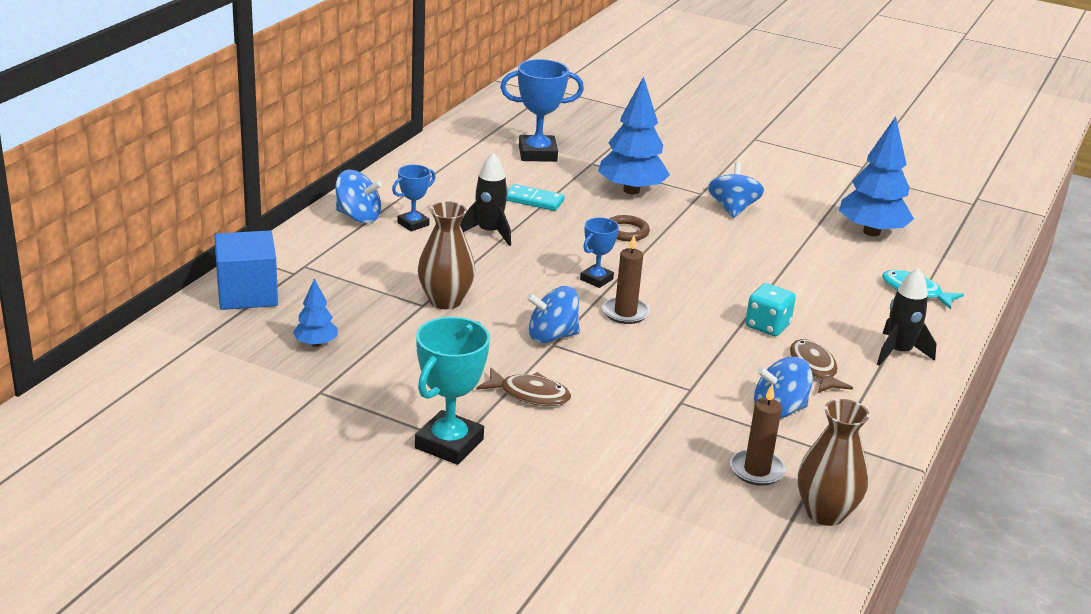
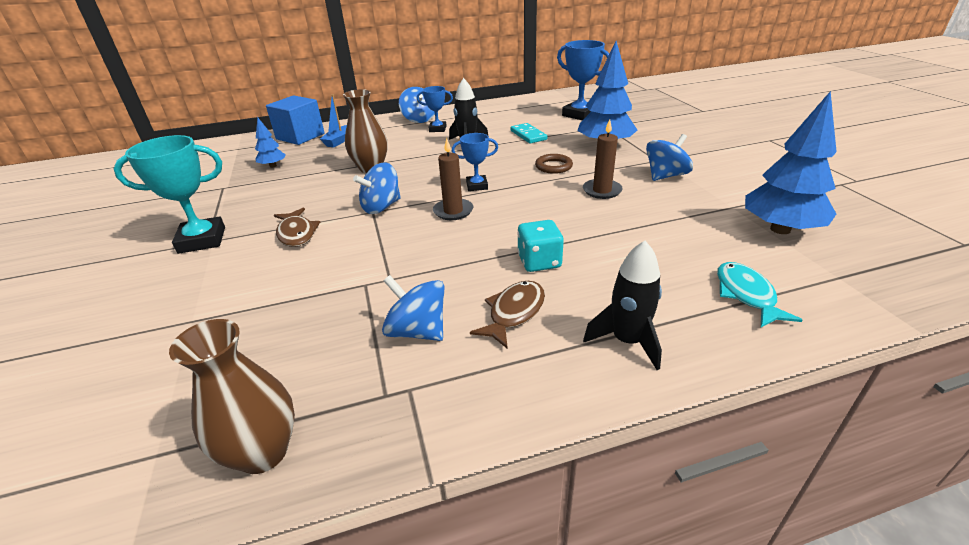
camera: 50 degrees right, 5 degrees up
(321, 281) = (339, 141): none -> blue boat
(552, 336) = (381, 207): blue spinning top -> blue spinning top turned 75 degrees counterclockwise
(756, 470) = (301, 370): brown candle -> brown candle (602, 191)

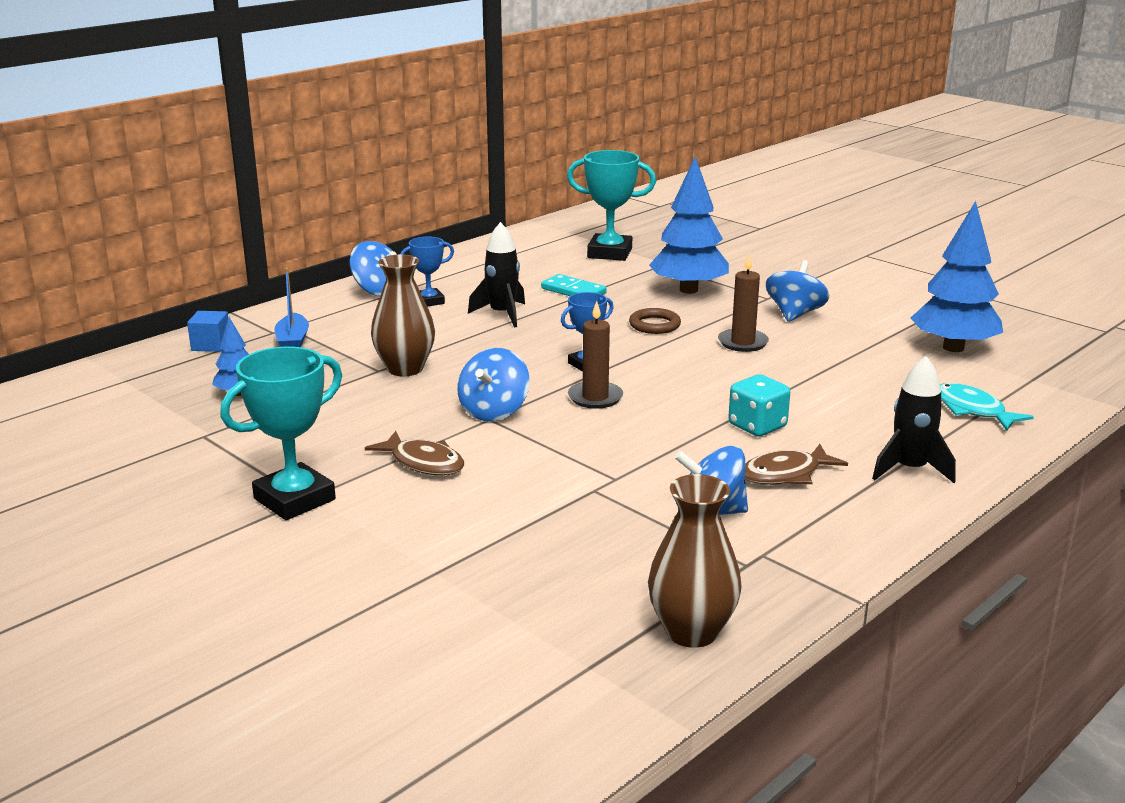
camera: 30 degrees left, 10 degrees down
(300, 136) = (211, 345): blue cube -> blue cube, size x0.53
(514, 313) = (786, 474): brown fish -> brown fish turned 120 degrees counterclockwise
(579, 114) = (609, 253): blue trophy -> turquoise trophy

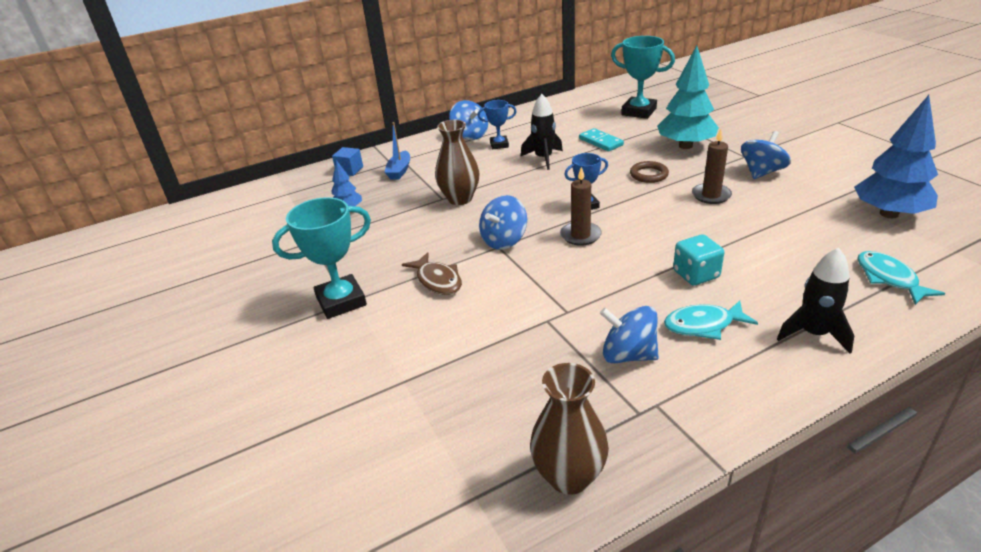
camera: 20 degrees right, 10 degrees up
(688, 290) = (685, 146): blue tree -> turquoise tree
(786, 474) = (703, 325): brown fish -> turquoise fish

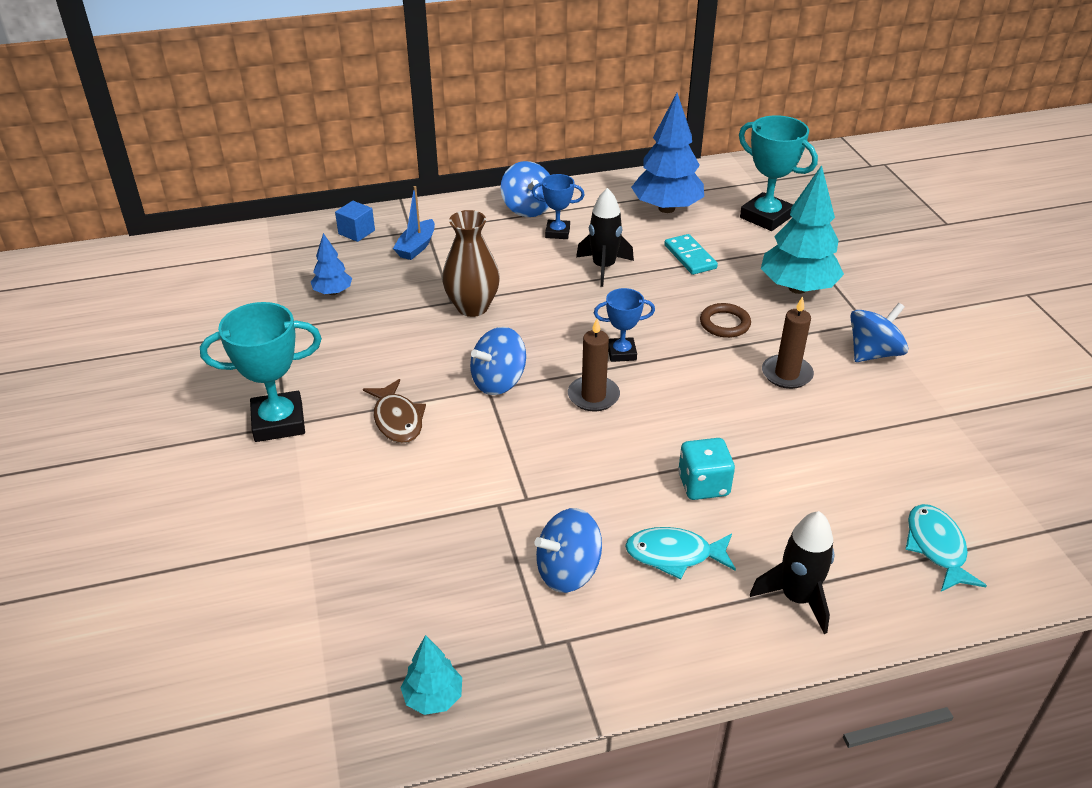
camera: 10 degrees right, 5 degrees up
(569, 476) = (433, 697): brown vase -> turquoise tree
(628, 355) = (568, 571): blue spinning top -> blue spinning top turned 60 degrees counterclockwise
(889, 214) = (999, 455): blue tree -> blue tree (666, 208)

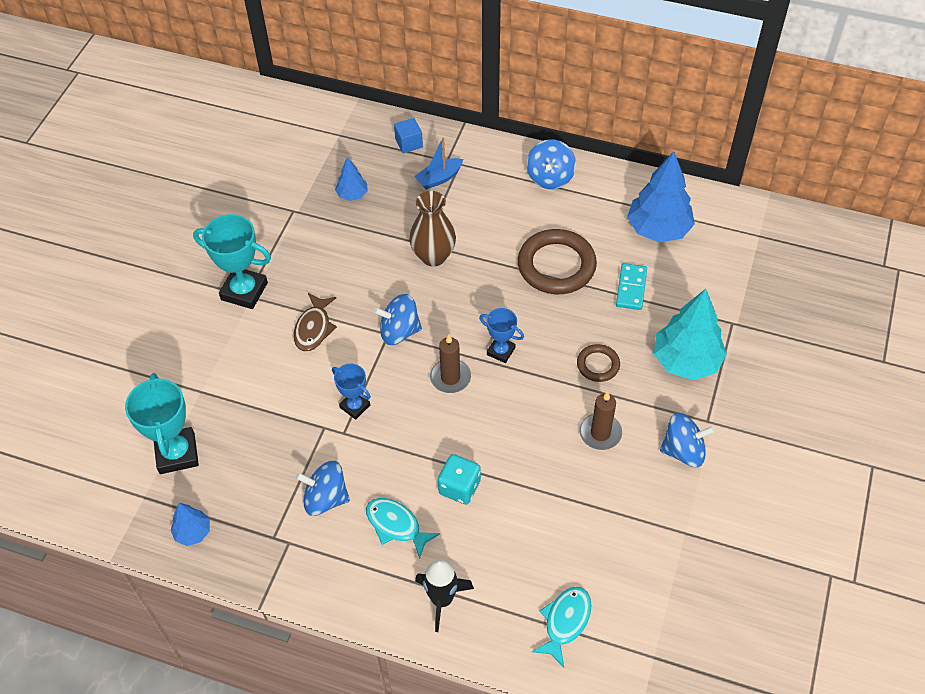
camera: 35 degrees right, 15 degrees up
(433, 697) = (193, 532): turquoise tree -> blue tree
(557, 232) = (551, 213): blue trophy -> blue trophy (355, 406)
(603, 267) = (556, 265): black rocket -> brown ring
(766, 217) = (731, 278): turquoise trophy -> turquoise trophy (177, 453)

